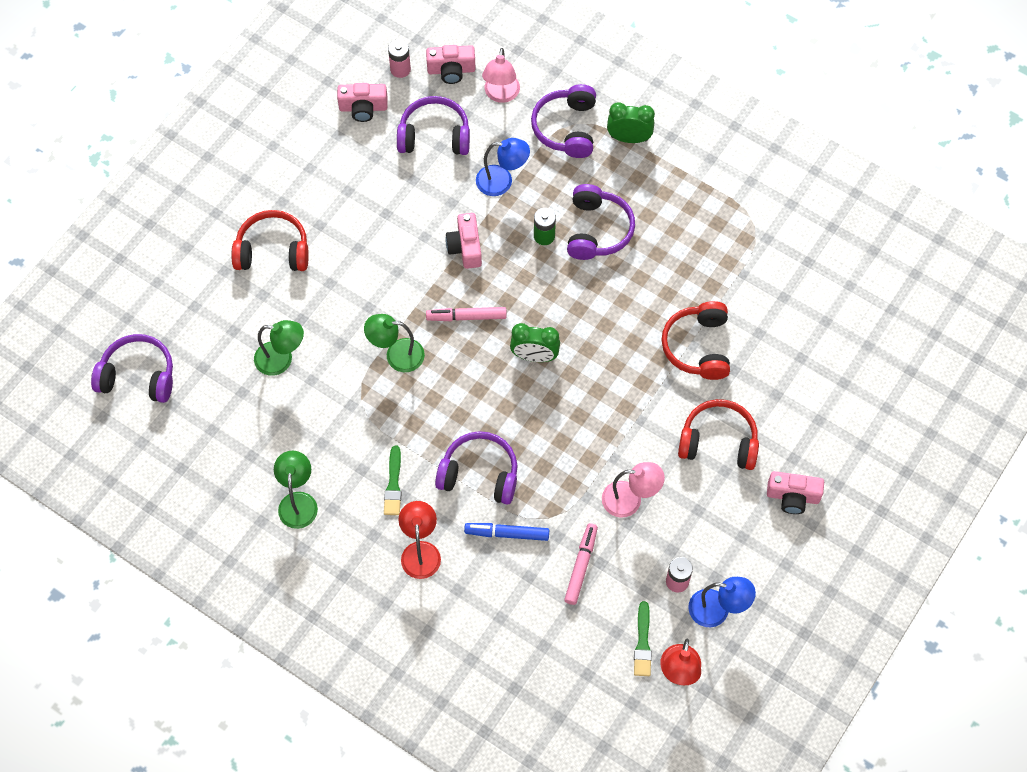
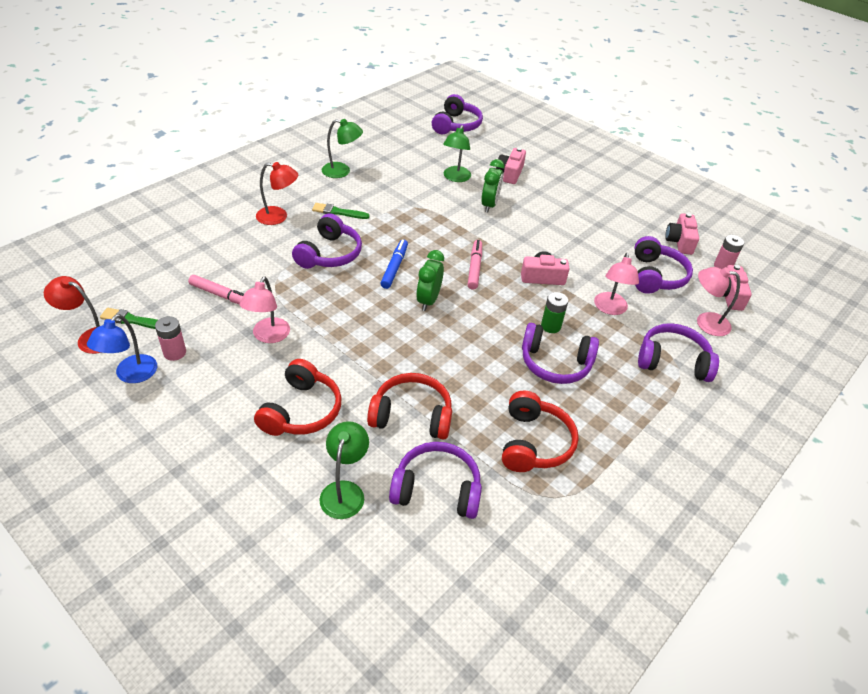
camera: 95 degrees right, 20 degrees down
(273, 250) = (546, 185): red headphones -> red headphones (534, 443)
(396, 355) = (447, 228): green lamp -> green lamp (344, 491)
(502, 181) = (610, 309): blue lamp -> pink lamp
(507, 533) = (271, 260): blue marker -> blue marker (394, 267)
(629, 138) = (665, 407): green clock -> green clock (489, 205)
(772, 315) = (437, 489): none -> purple headphones
(793, 496) = (216, 460): pink camera -> pink camera (510, 173)

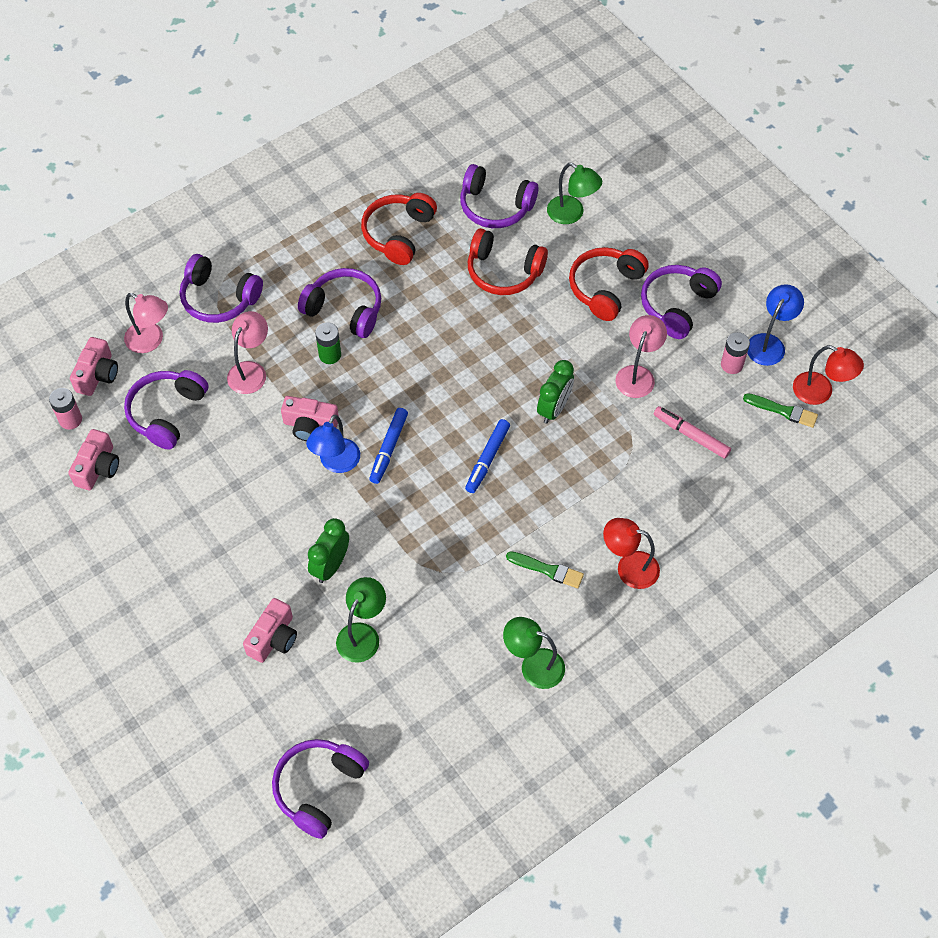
camera: 165 degrees left, 15 degrees up
(329, 254) = (565, 490): purple headphones -> purple headphones (677, 305)
(344, 491) = (572, 214): green lamp -> green lamp turned 75 degrees counterclockwise
(428, 300) = (457, 404): green clock -> green clock (554, 408)
(474, 268) = (388, 448): pink marker -> blue marker
(511, 256) = (336, 463): none -> blue lamp

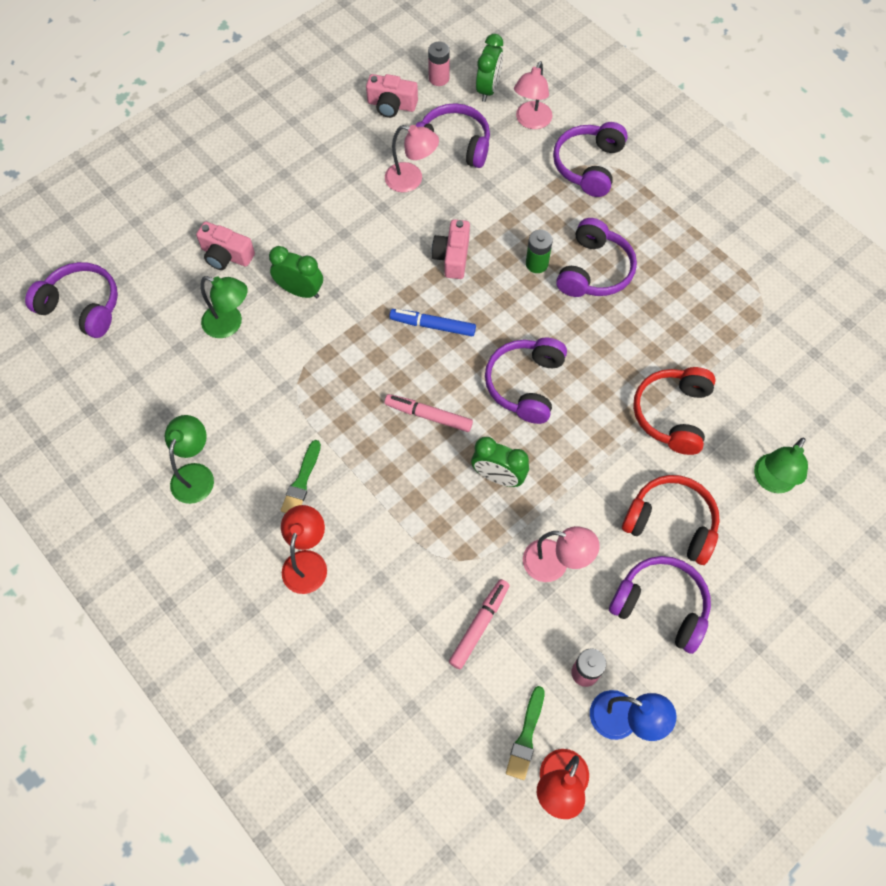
camera: 85 degrees right, 5 degrees up
(97, 375) = (488, 89): pink camera -> green clock
(251, 371) = (508, 202): pink lamp -> pink lamp (411, 180)
(336, 463) = (412, 283): blue lamp -> none
(398, 234) = (701, 308): red headphones -> none
(487, 459) = (428, 416): blue marker -> pink marker
(495, 207) = (762, 399): purple headphones -> purple headphones (525, 384)

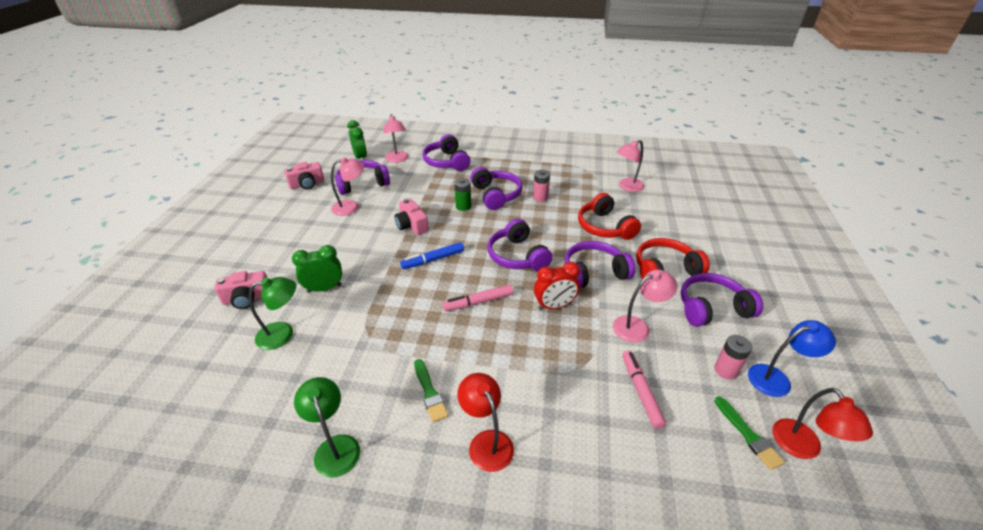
camera: 40 degrees left, 25 degrees down
(82, 306) = (127, 395): purple headphones -> purple headphones (594, 273)
(439, 78) = (326, 164): pink battery -> pink battery (540, 198)
(498, 477) = (554, 306): green clock -> red clock
(771, 481) = (680, 226): green lamp -> none
(782, 370) = (627, 187): none -> pink lamp

